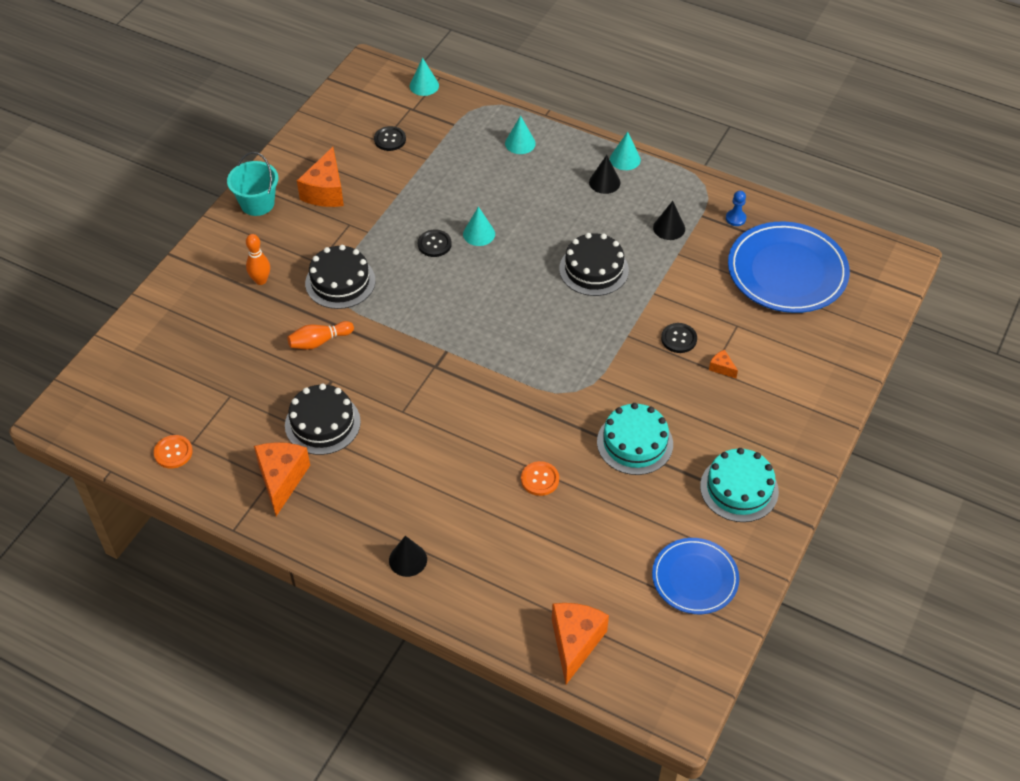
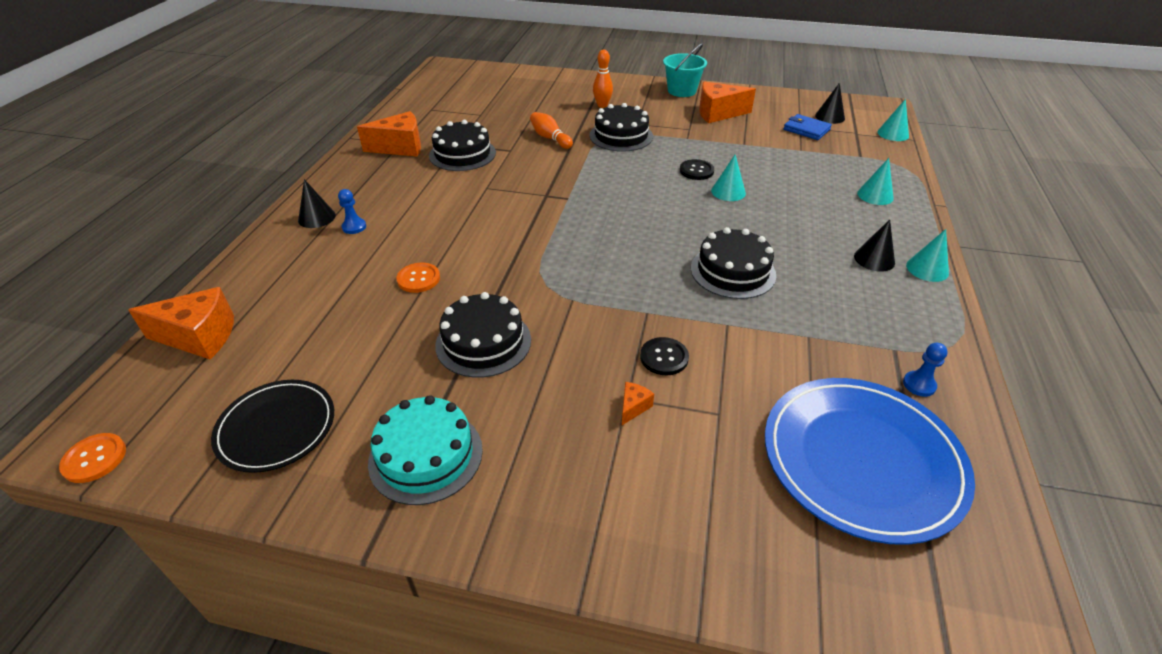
camera: 75 degrees right, 10 degrees down
(173, 452) = (420, 105): orange button -> orange button (94, 459)
(390, 139) = (806, 129): black button -> blue wallet
(437, 527) = (354, 227): none -> blue pawn
(635, 443) = (483, 342): turquoise cake -> black cake
(669, 228) = (846, 322): black cone -> black cone (829, 117)
(695, 578) = (276, 428): blue plate -> black plate

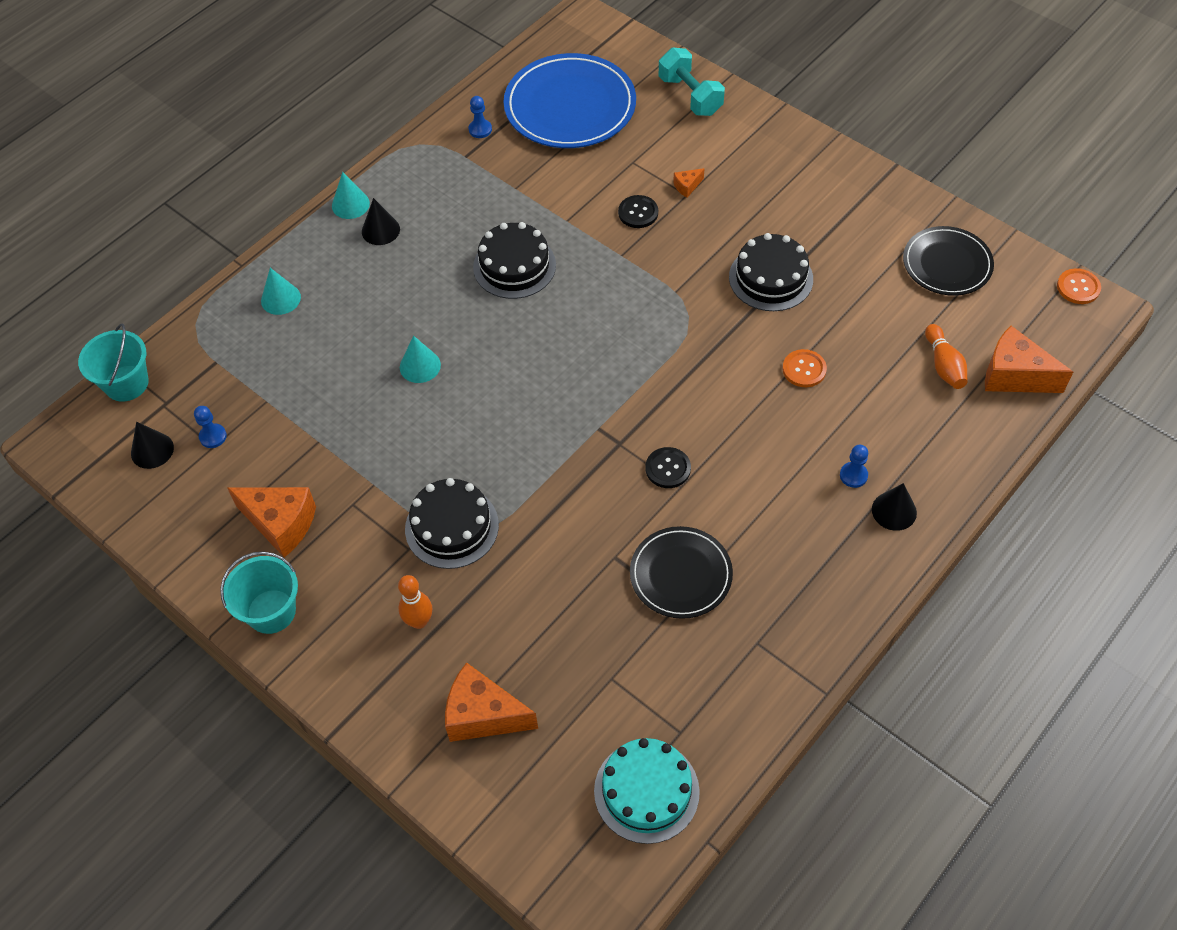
camera: 150 degrees left, 15 degrees up
(400, 147) = (758, 630): orange cheese -> orange cheese (483, 715)
(426, 455) = (844, 207): turquoise cake -> turquoise cake (646, 791)
(462, 154) = (681, 574): black cake -> black plate
(550, 138) = (547, 563): orange bowling pin -> orange bowling pin (944, 365)
(696, 171) = (421, 414): black button -> black button (668, 468)
(728, 552) = (690, 96): none -> turquoise dumbbell
(806, 129) = (213, 436): blue wallet -> blue pawn
(893, 134) = (126, 383): turquoise cone -> turquoise bucket

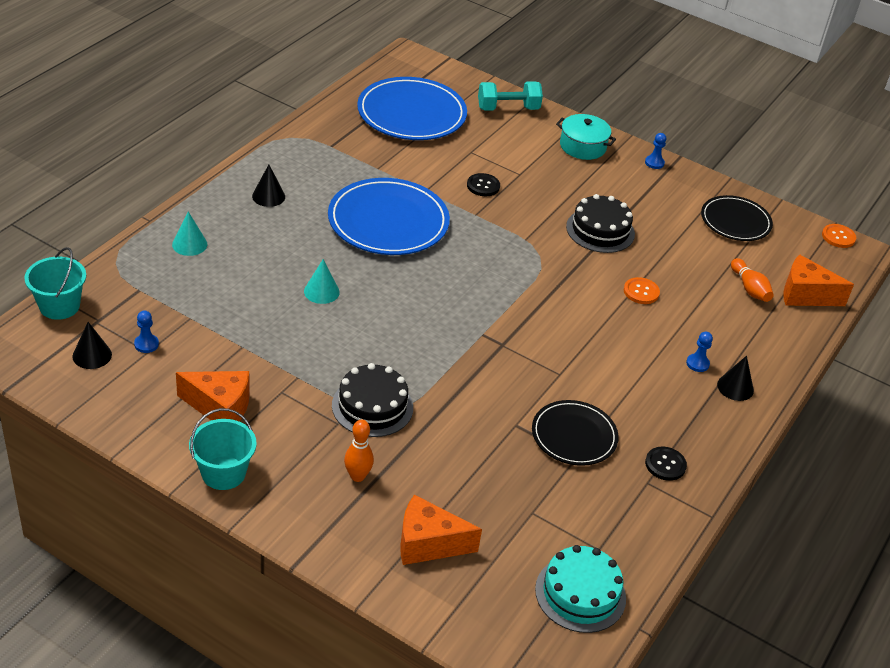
camera: 15 degrees left, 15 degrees down
(350, 204) = (239, 178): turquoise cone -> none
(480, 129) = (340, 128): blue pawn -> blue pawn (654, 163)
(514, 266) = (388, 221): black cake -> blue plate
(668, 468) = (546, 361): black button -> black button (665, 464)
(687, 186) = (519, 169): orange cheese -> none
(690, 96) = (508, 108): turquoise dumbbell -> turquoise dumbbell turned 60 degrees counterclockwise
(773, 151) = (582, 146): none -> turquoise pot

